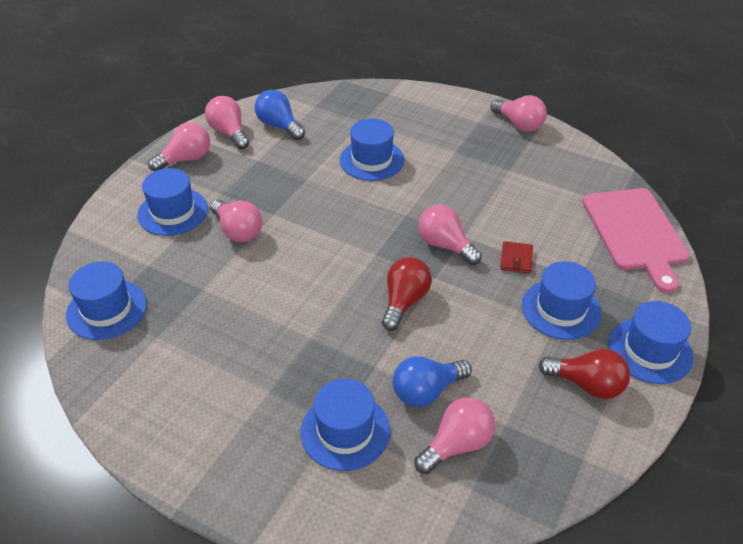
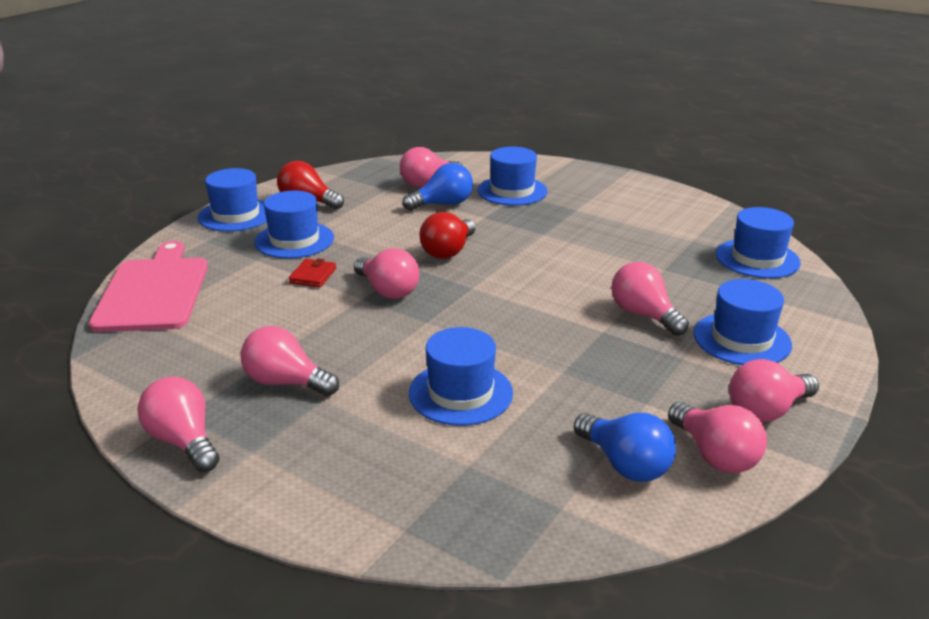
camera: 175 degrees left, 15 degrees down
(483, 161) = (286, 382): none -> pink light bulb

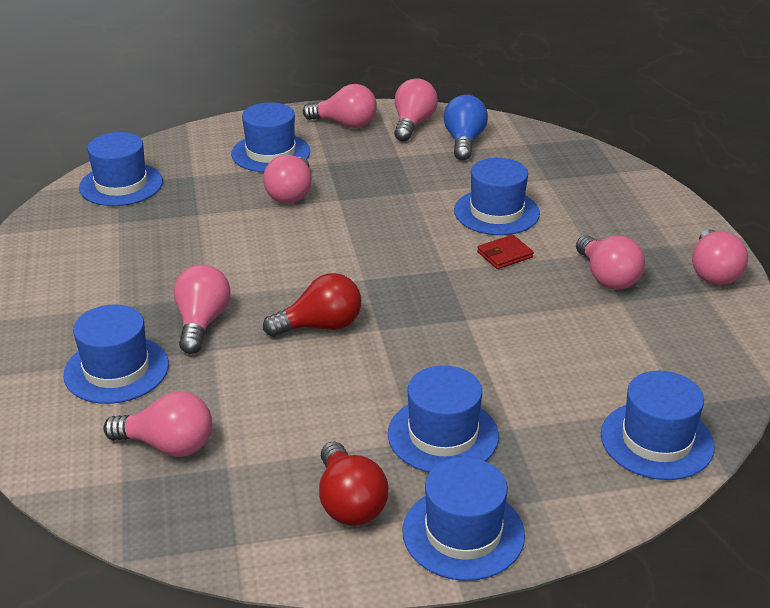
camera: 135 degrees left, 5 degrees up
(153, 291) = (656, 440): pink cutting board -> blue hat
(313, 276) = (479, 369): red wallet -> red wallet (504, 255)
(388, 290) = (435, 314): pink light bulb -> pink light bulb (202, 323)
(443, 204) = (217, 395): blue light bulb -> none

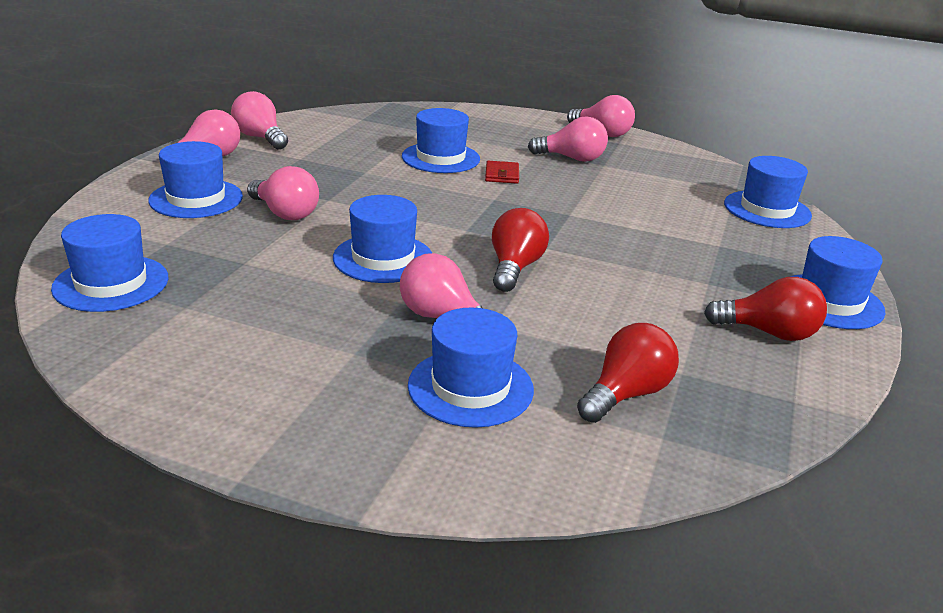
camera: 60 degrees left, 5 degrees down
(168, 445) = (626, 394): pink light bulb -> red light bulb
(443, 435) = (709, 270): blue hat -> blue hat (383, 258)
(464, 141) = (322, 133): blue light bulb -> none

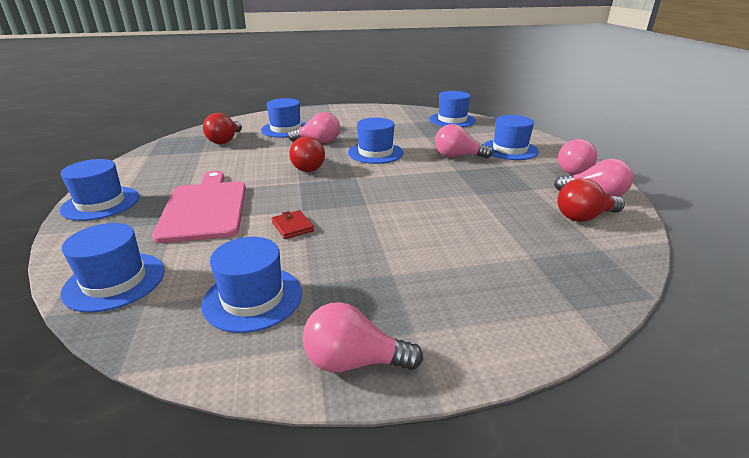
camera: 150 degrees right, 0 degrees up
(441, 158) = (456, 227): blue hat -> blue hat (253, 298)
(502, 175) = (387, 228): red wallet -> red wallet (292, 227)
(572, 158) = (349, 279): pink light bulb -> none
(684, 250) = (205, 208): none -> pink cutting board
(768, 333) = (153, 176): red light bulb -> red light bulb (584, 217)

